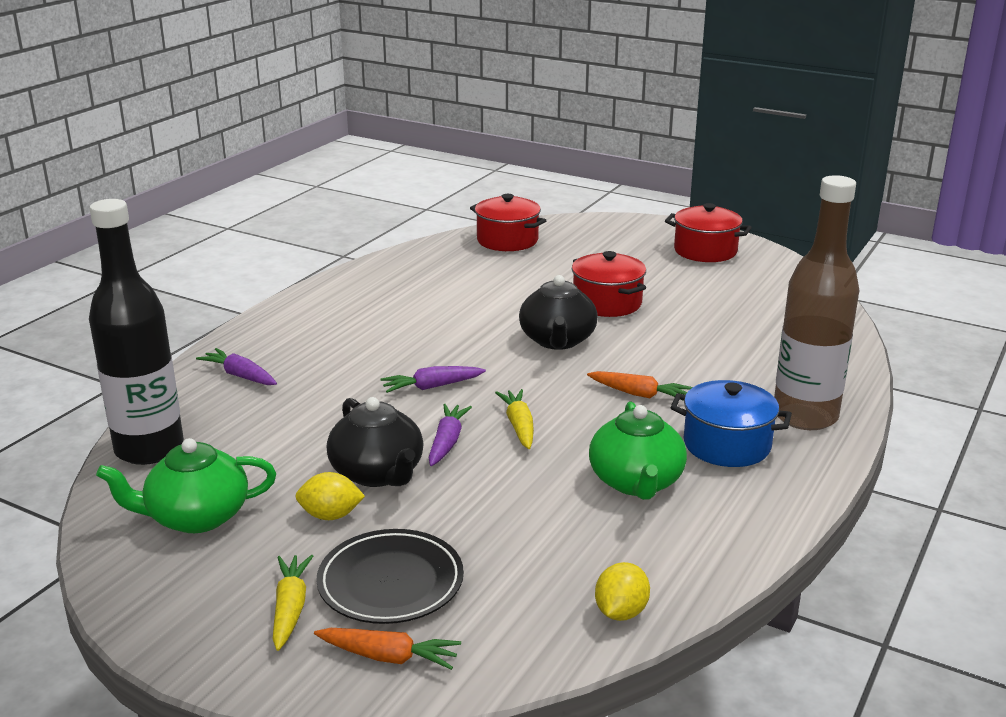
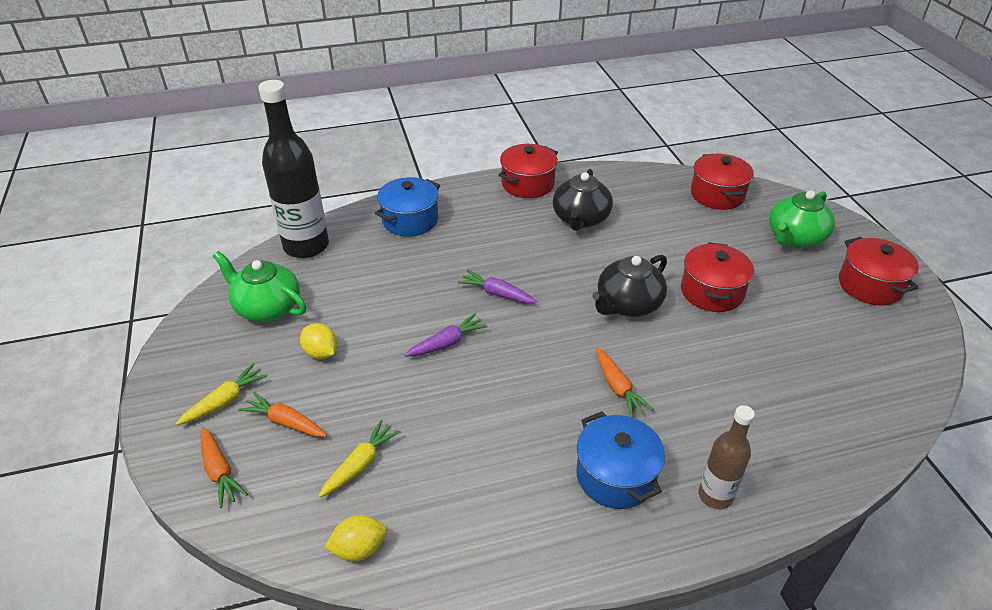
camera: 45 degrees right, 15 degrees up
(240, 376) = (410, 220): purple carrot -> blue pot
(320, 299) = (528, 184): none -> red pot
(378, 473) = (381, 340): black teapot -> black teapot (580, 219)
(390, 582) = (285, 422): black plate -> orange carrot
(519, 426) = (503, 360): yellow carrot -> yellow carrot (360, 464)
(636, 482) = (509, 459): green teapot -> green teapot (795, 238)
(805, 416) = (715, 495): brown bottle -> brown bottle, size x0.55

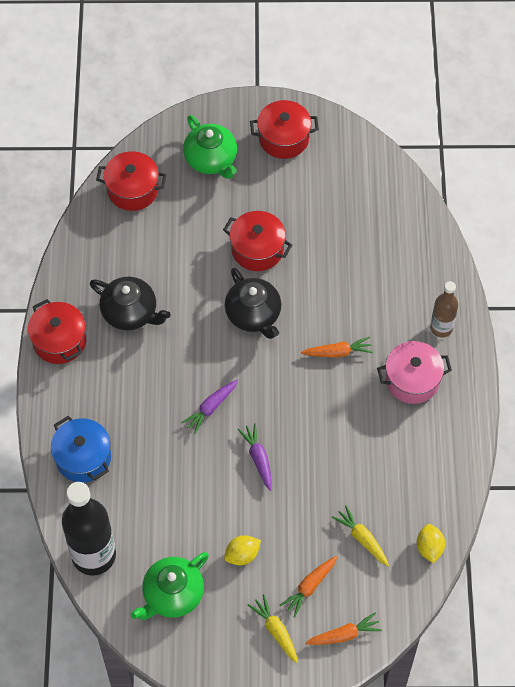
camera: 75 degrees left, 20 degrees up
(615, 476) = (412, 380): blue pot -> pink pot

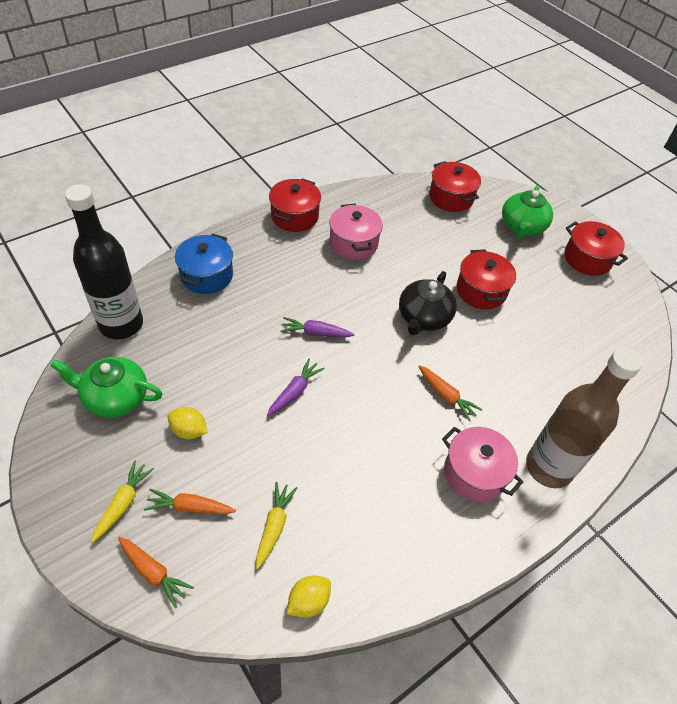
camera: 50 degrees right, 10 degrees down
(130, 313) = (353, 243): black teapot -> pink pot
(441, 328) = (548, 467): brown bottle -> brown bottle, size x1.82

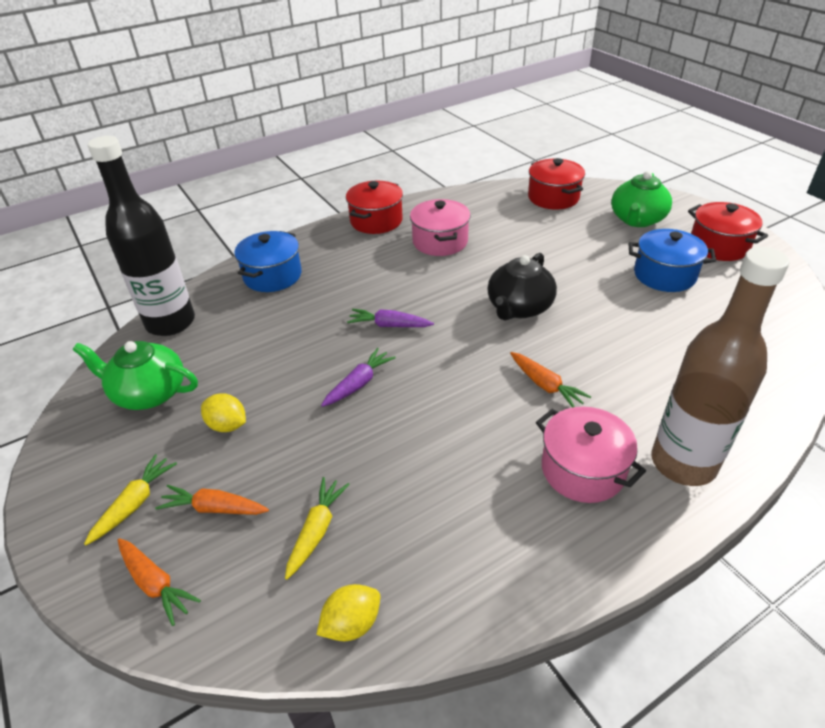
camera: 10 degrees right, 10 degrees down
(481, 291) = (589, 280): red pot -> none
(542, 288) = (664, 275): none -> blue pot

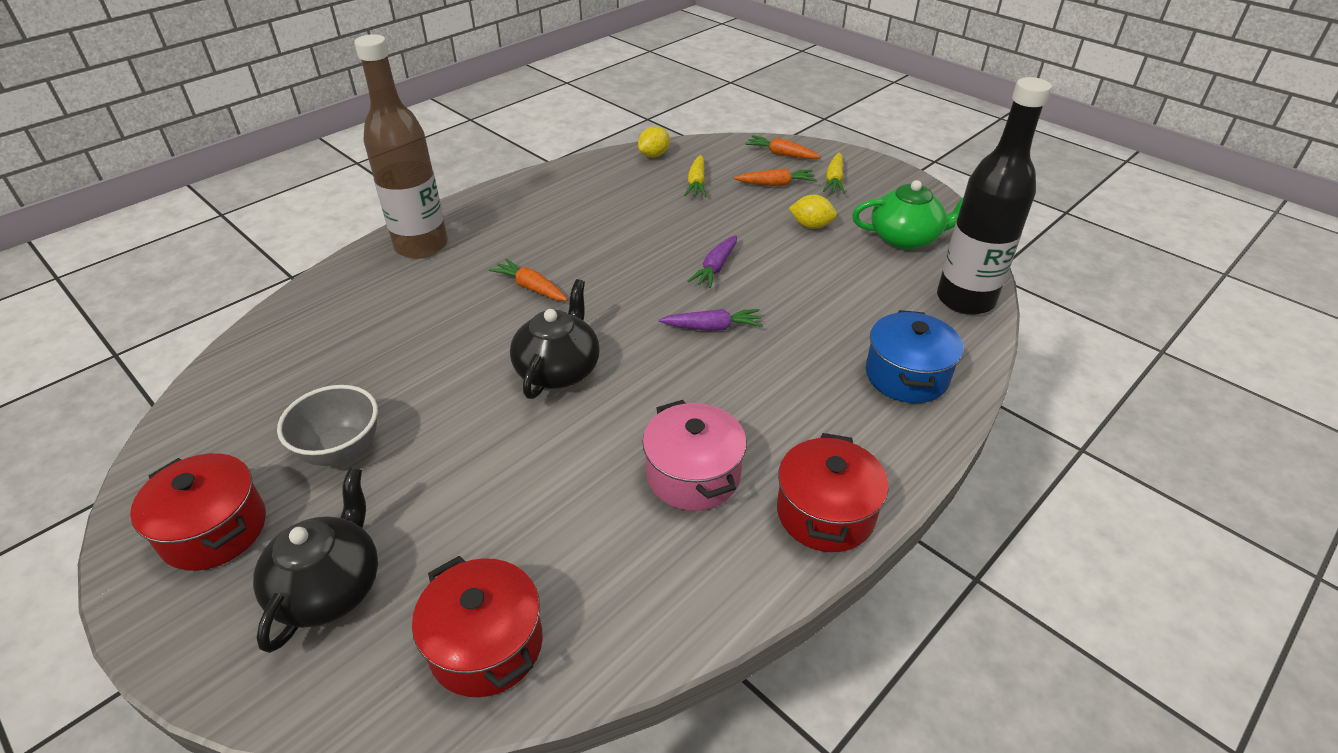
camera: 165 degrees right, 0 degrees up
(582, 470) = (505, 233): pink pot -> none
(637, 220) = (330, 587): green teapot -> black teapot
(664, 275) = (341, 450): blue pot -> grey bowl

